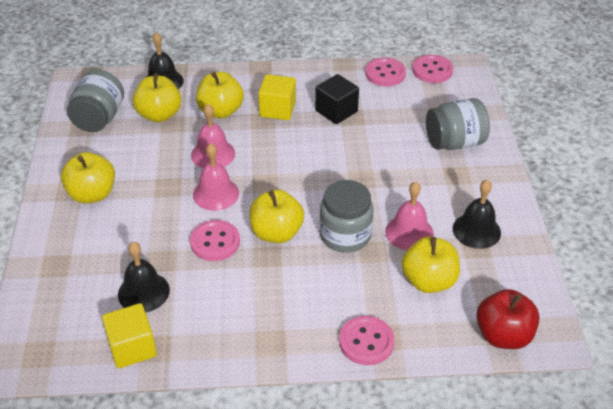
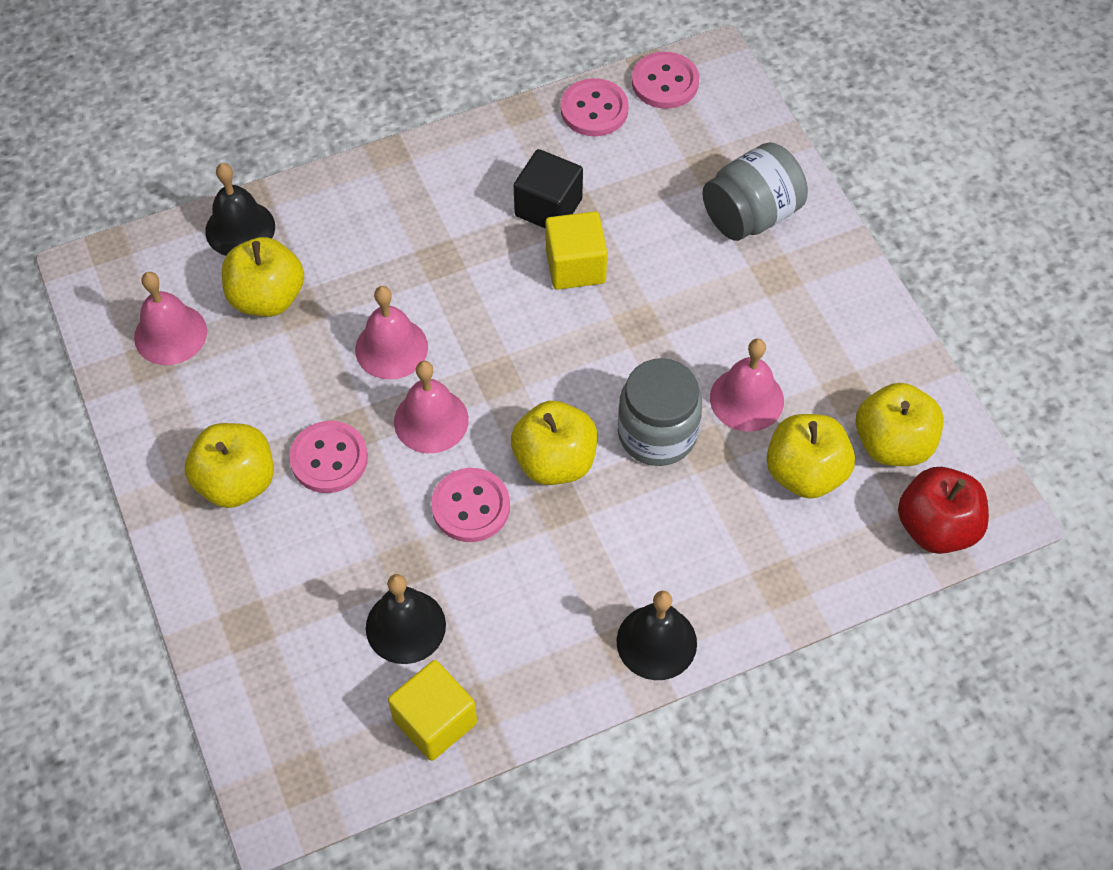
camera: 20 degrees left, 15 degrees up
(99, 118) = (170, 334): grey jar -> pink bell
(221, 111) = (364, 261): yellow apple -> yellow apple (892, 443)
(277, 109) = (454, 231): yellow cube -> yellow cube (575, 266)
(366, 342) = (758, 599): pink button -> pink button (329, 458)
(476, 230) = (839, 365): black bell -> black bell (656, 642)

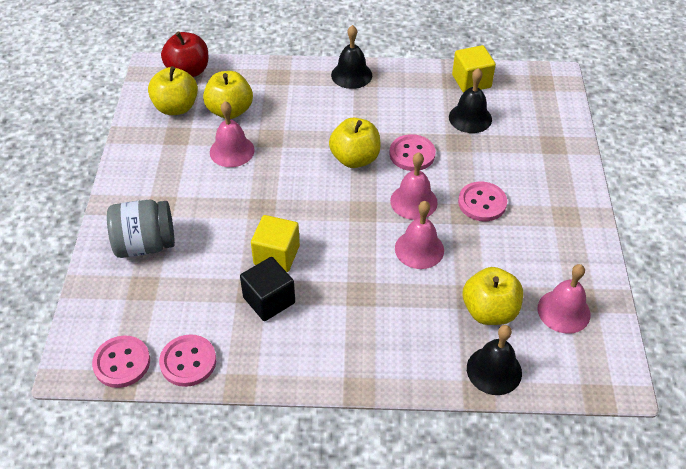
camera: 155 degrees left, 10 degrees down
(236, 482) = (541, 210): yellow apple -> none
(657, 433) = (291, 152): grey jar -> none

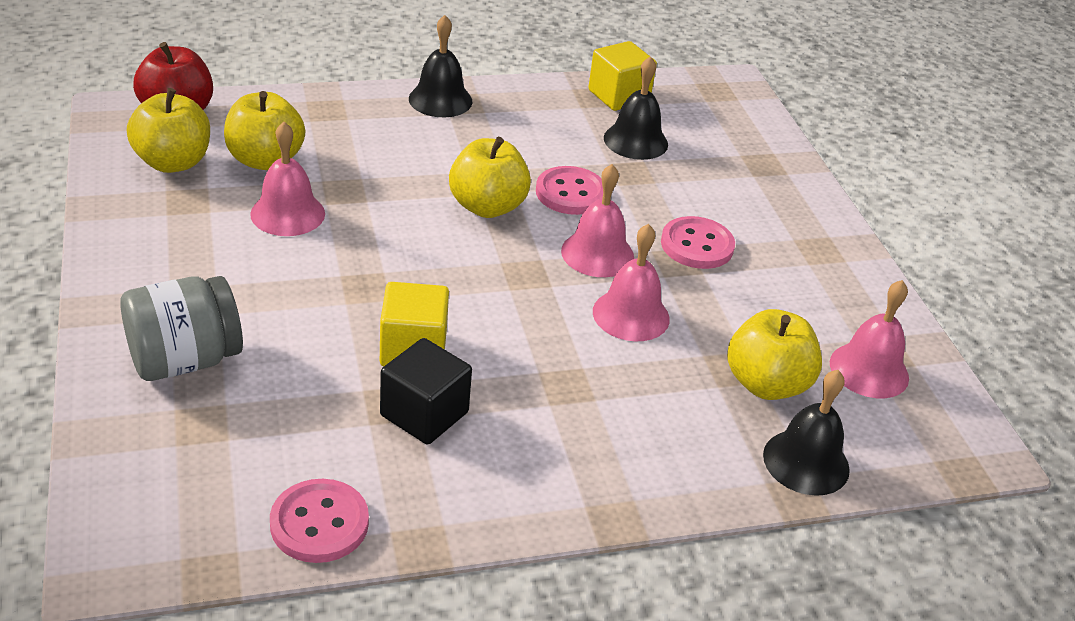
camera: 20 degrees left, 10 degrees down
(122, 363) = (201, 543): pink button -> none

